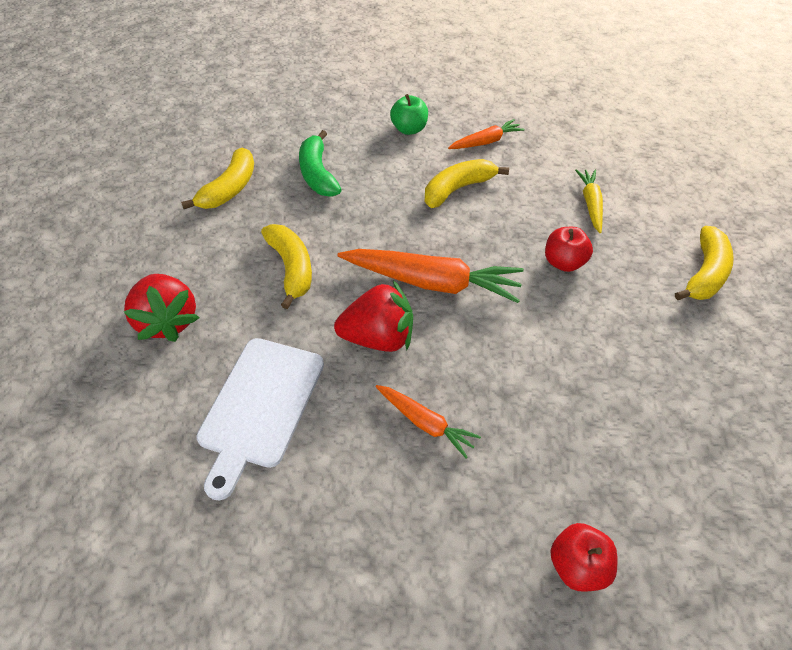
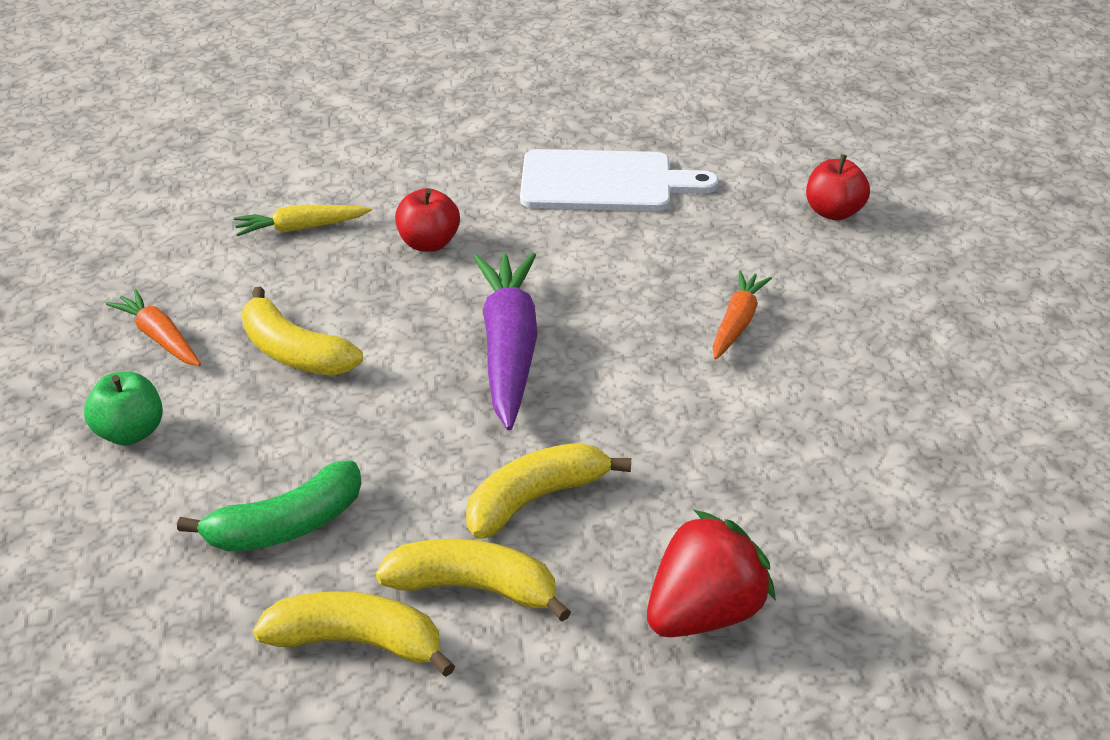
camera: 105 degrees left, 15 degrees down
(260, 406) = (794, 465): white cutting board -> white cutting board (604, 182)
(378, 337) = (629, 382): red strawberry -> none
(432, 282) = (508, 350): orange carrot -> purple carrot
(704, 273) = (411, 144): yellow banana -> yellow banana (474, 588)

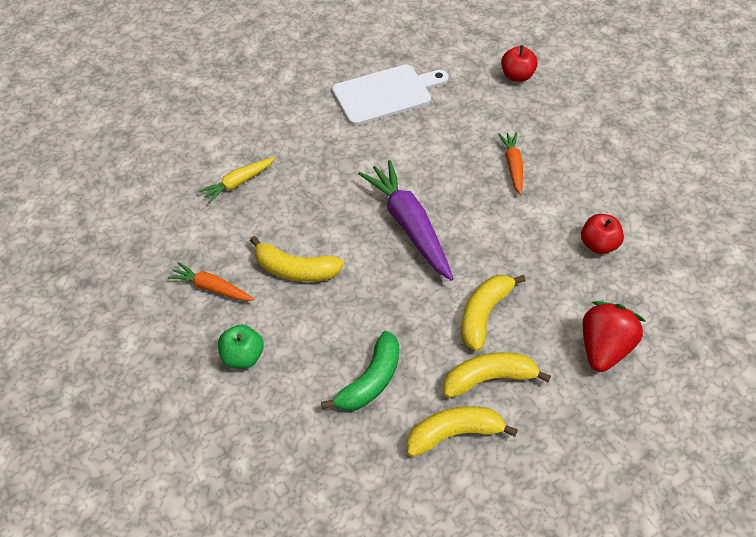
camera: 25 degrees left, 15 degrees up
(428, 243) = (318, 169): red apple -> red apple (598, 245)

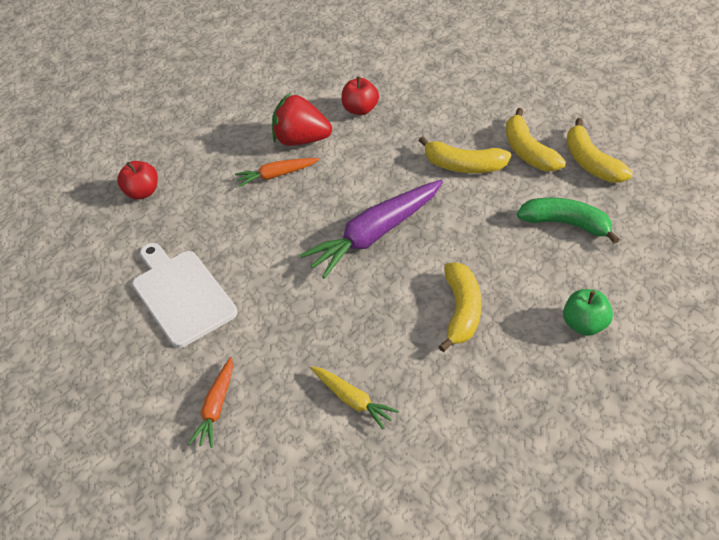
camera: 95 degrees left, 5 degrees down
(212, 288) = (513, 378): orange carrot -> orange carrot (216, 407)
(604, 348) = (470, 94): red strawberry -> red strawberry (302, 140)

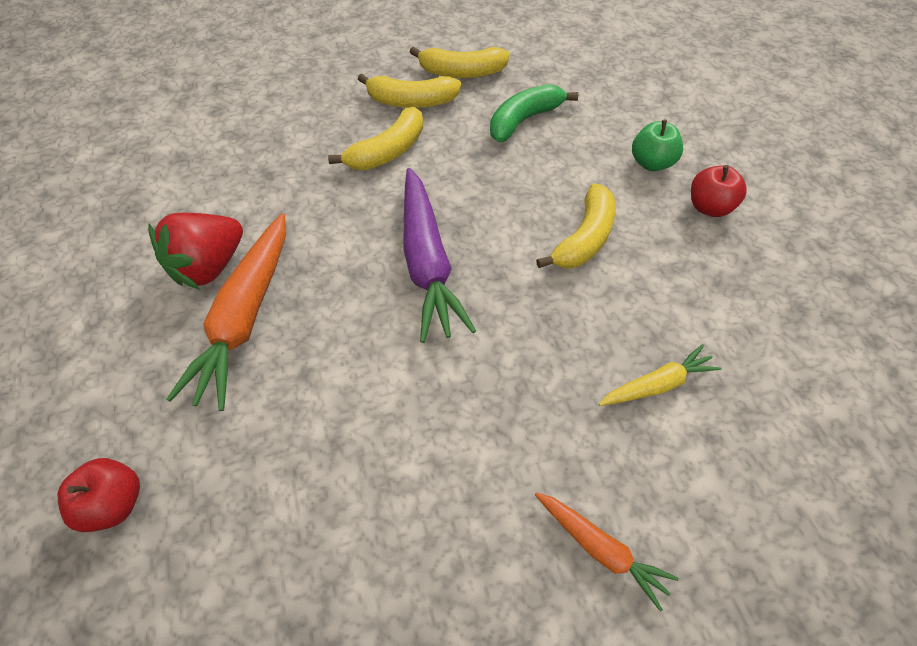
camera: 70 degrees left, 10 degrees up
(181, 295) = (370, 520): white cutting board -> none
(277, 175) = (246, 316): orange carrot -> orange carrot, size x1.84
(361, 109) = (219, 192): red apple -> red apple (708, 207)
(462, 311) = (584, 238): yellow banana -> yellow banana turned 90 degrees clockwise

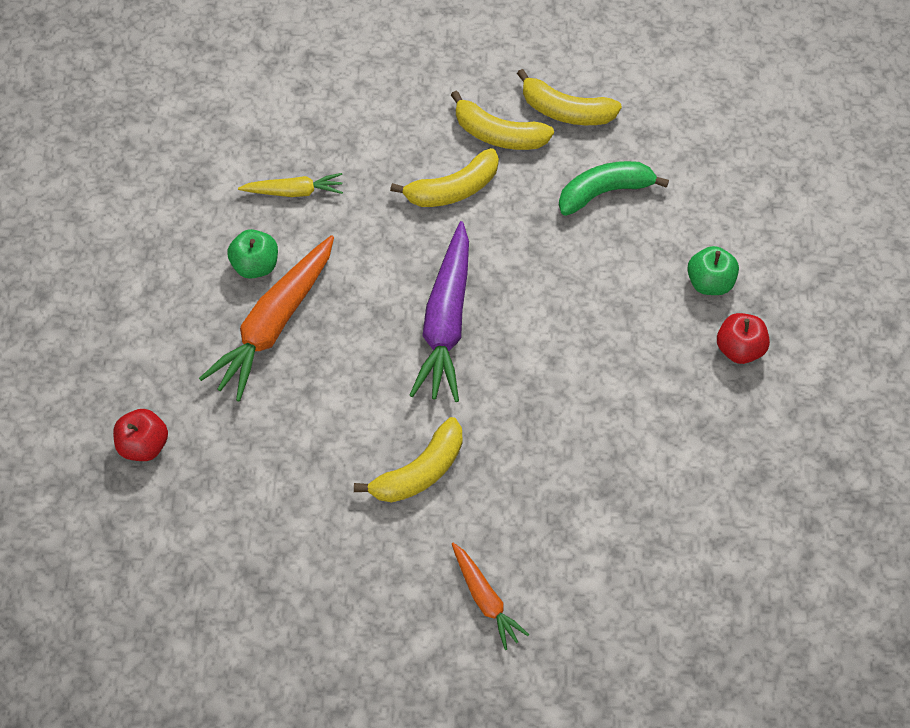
camera: 20 degrees right, 5 degrees up
(210, 266) = (256, 265): red strawberry -> green apple
(584, 238) = (600, 342): yellow banana -> yellow banana (420, 471)
(657, 384) = (595, 496): yellow carrot -> yellow carrot (294, 191)

